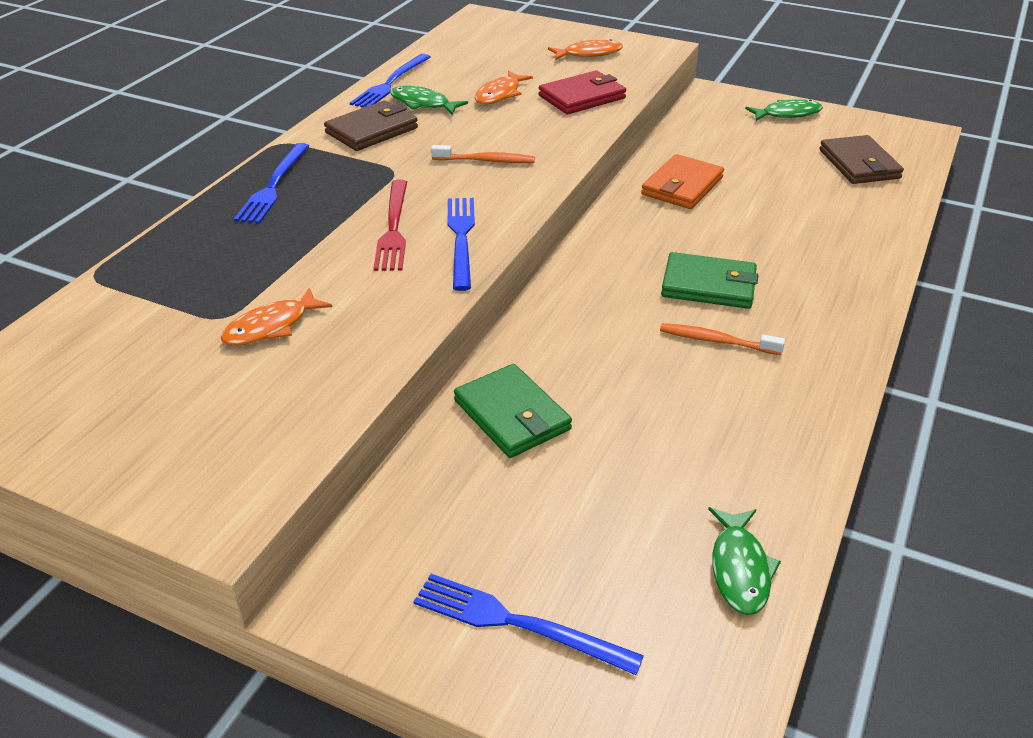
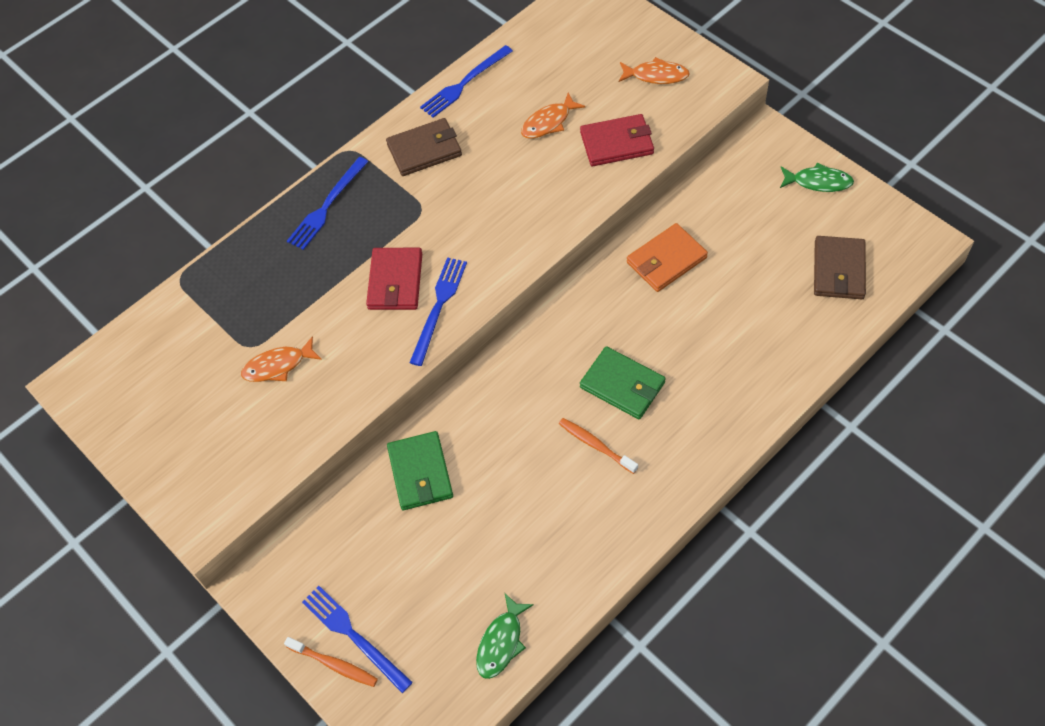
camera: 25 degrees right, 20 degrees up
(393, 228) = (395, 281): red fork -> red wallet
(423, 104) = (479, 121): green fish -> none
(486, 161) = (497, 214): orange toothbrush -> orange toothbrush (334, 664)

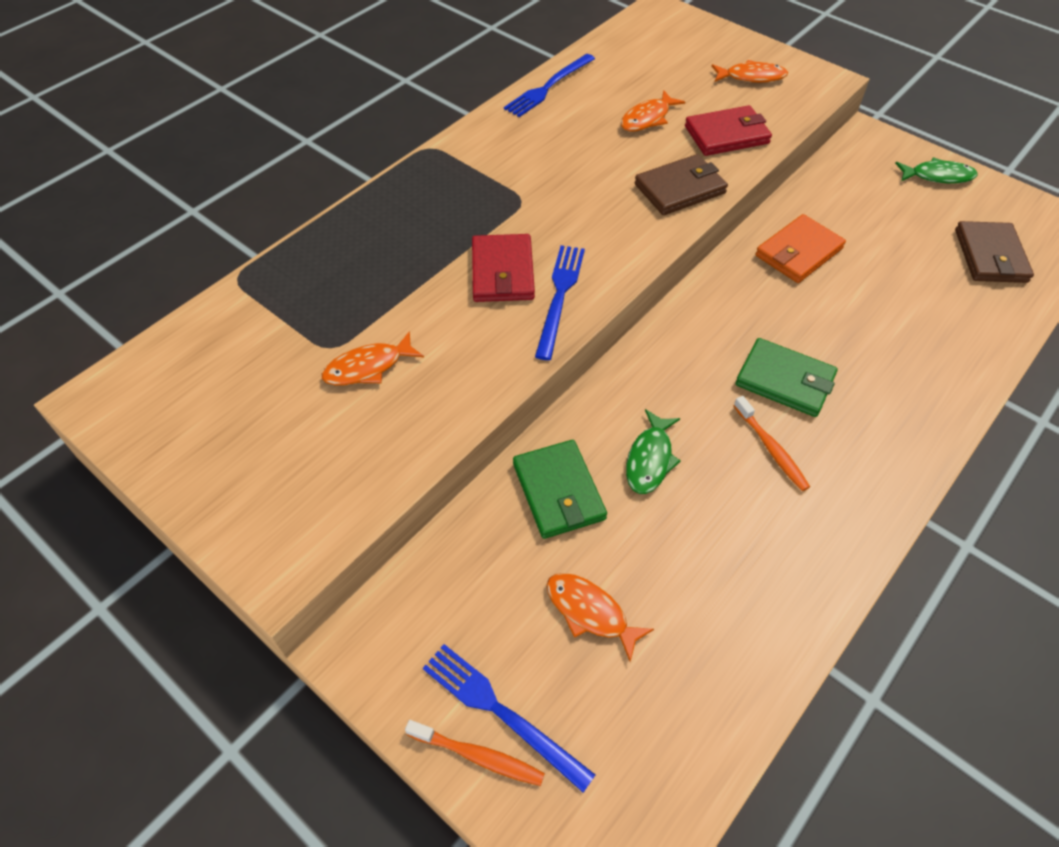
camera: 10 degrees left, 5 degrees down
(327, 206) = (410, 200): blue fork -> none
(424, 150) = (515, 146): brown wallet -> brown wallet (680, 189)
(429, 569) = (590, 612): none -> orange fish
(501, 642) = (708, 707): green fish -> green fish (650, 459)
(596, 445) = (771, 449): orange toothbrush -> orange toothbrush turned 150 degrees counterclockwise

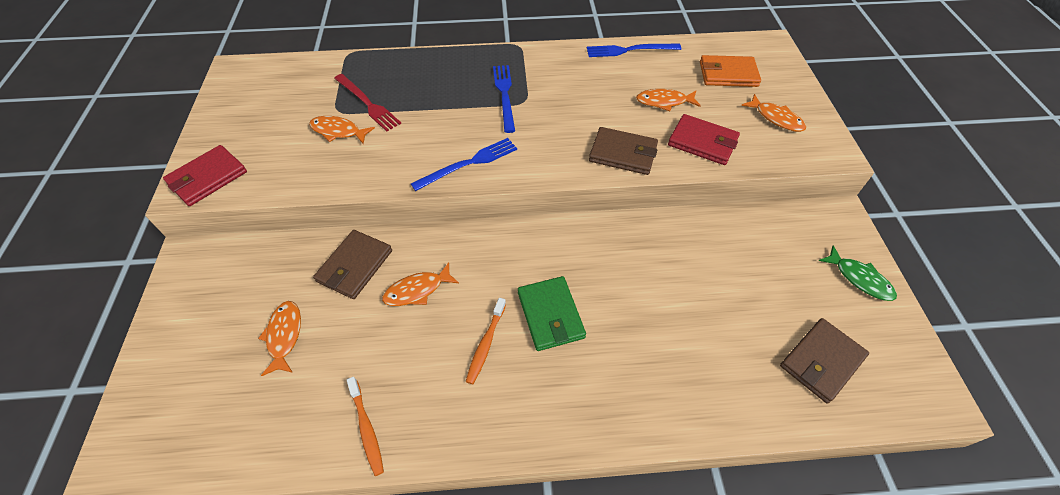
camera: 45 degrees right, 0 degrees up
(355, 315) = (367, 103): none -> red fork
(478, 756) = (158, 349): orange toothbrush -> orange toothbrush (366, 428)
(501, 712) = (191, 340): blue fork -> blue fork (504, 95)
(502, 272) = (460, 131): red wallet -> red wallet (207, 178)
(558, 491) = (354, 266): green wallet -> brown wallet
(650, 459) = (417, 290): green fish -> orange fish
(798, 252) = (672, 250): orange wallet -> orange wallet (728, 74)

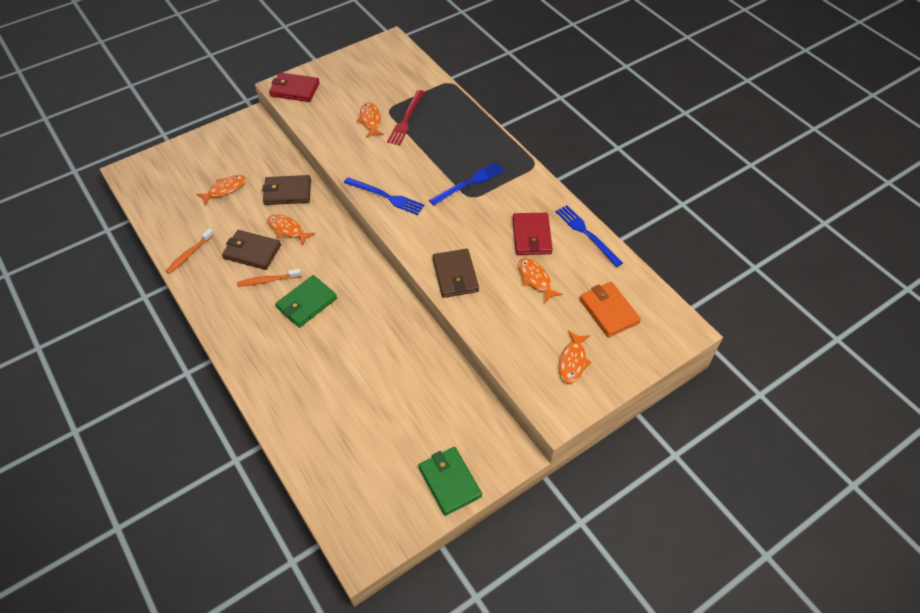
camera: 60 degrees right, 0 degrees up
(702, 142) = (503, 320): red wallet -> red wallet (531, 236)
(821, 361) = (354, 470): brown wallet -> brown wallet (252, 251)
(859, 279) = (449, 482): green fish -> green wallet

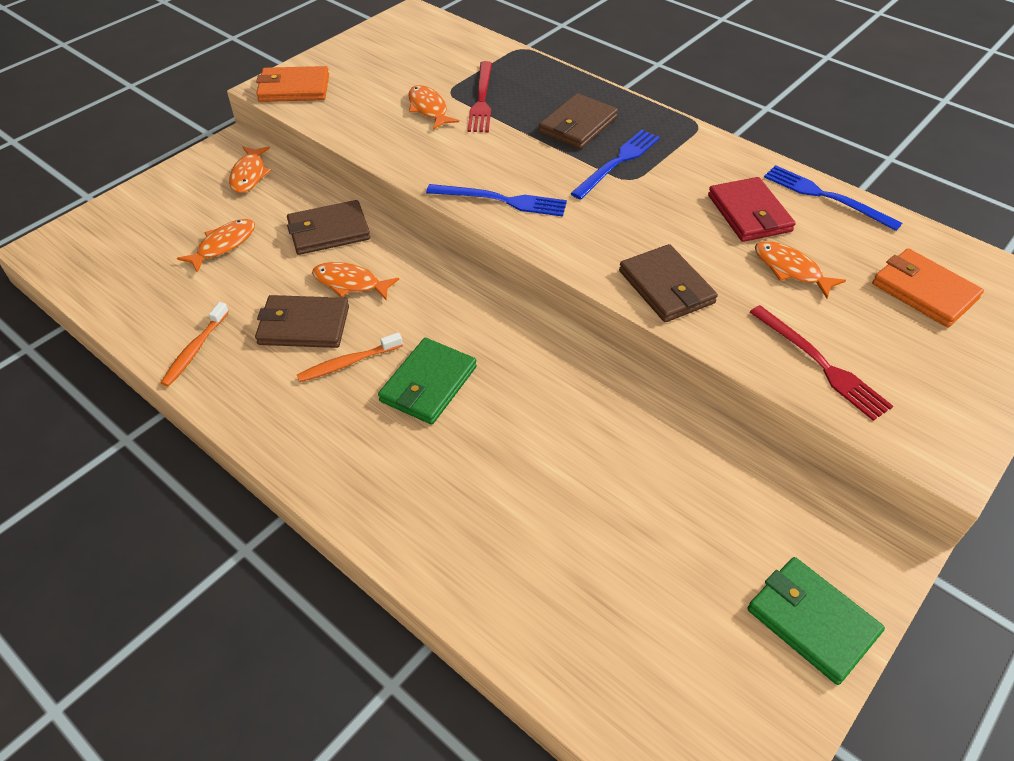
camera: 15 degrees left, 5 degrees down
(294, 89) = (294, 88): red wallet -> orange wallet
(457, 150) = (578, 125): none -> brown wallet
(518, 343) = (821, 364): none -> red fork
(572, 361) = (919, 373): orange fish -> orange fish (249, 175)

